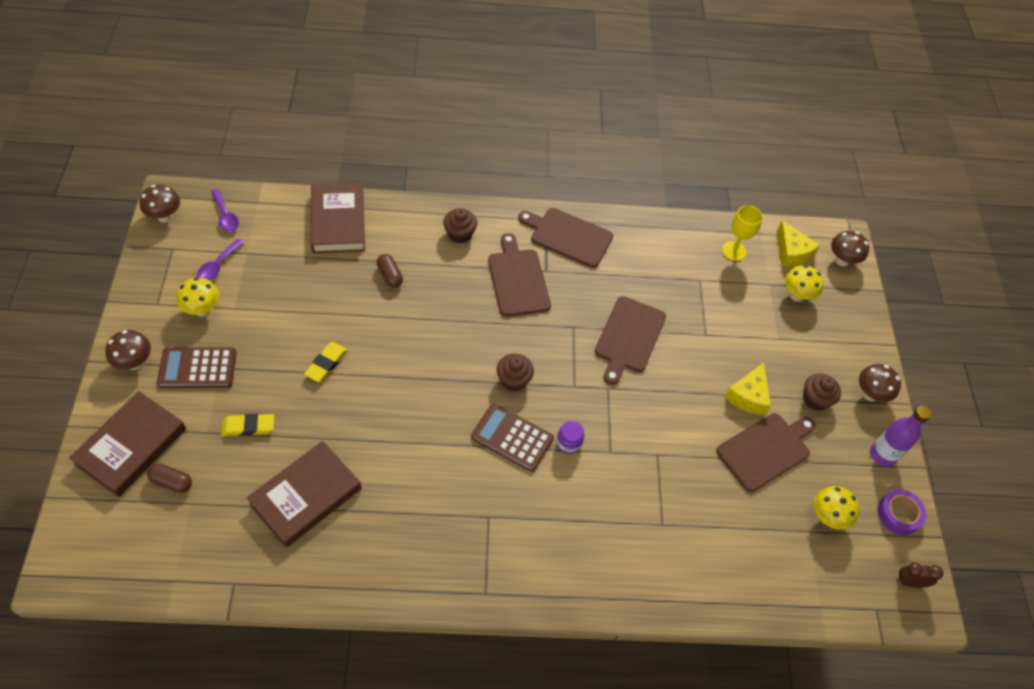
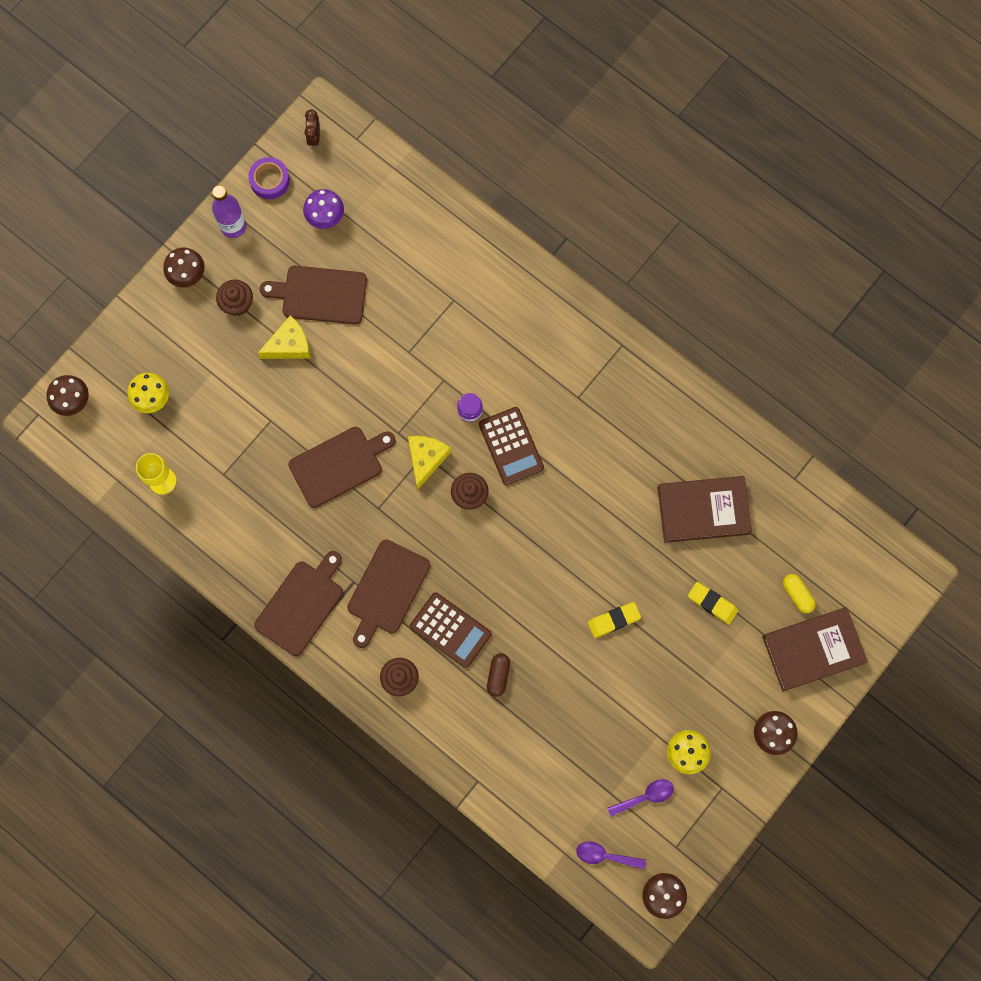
camera: 135 degrees left, 20 degrees up
(172, 482) = (797, 595): brown capsule -> yellow capsule
(197, 368) = (722, 691): brown calculator -> brown calculator (450, 630)
(226, 216) = (605, 855): purple spoon -> purple spoon turned 90 degrees counterclockwise
(338, 222) = (504, 774): brown book -> none
(568, 236) = (301, 604): brown cutting board -> brown cutting board turned 120 degrees counterclockwise
(791, 252) = (110, 442): yellow cheese -> yellow cheese (426, 459)
(827, 517) = (325, 217): yellow mushroom -> purple mushroom
(909, 582) = (314, 137): brown clock -> brown clock turned 45 degrees clockwise

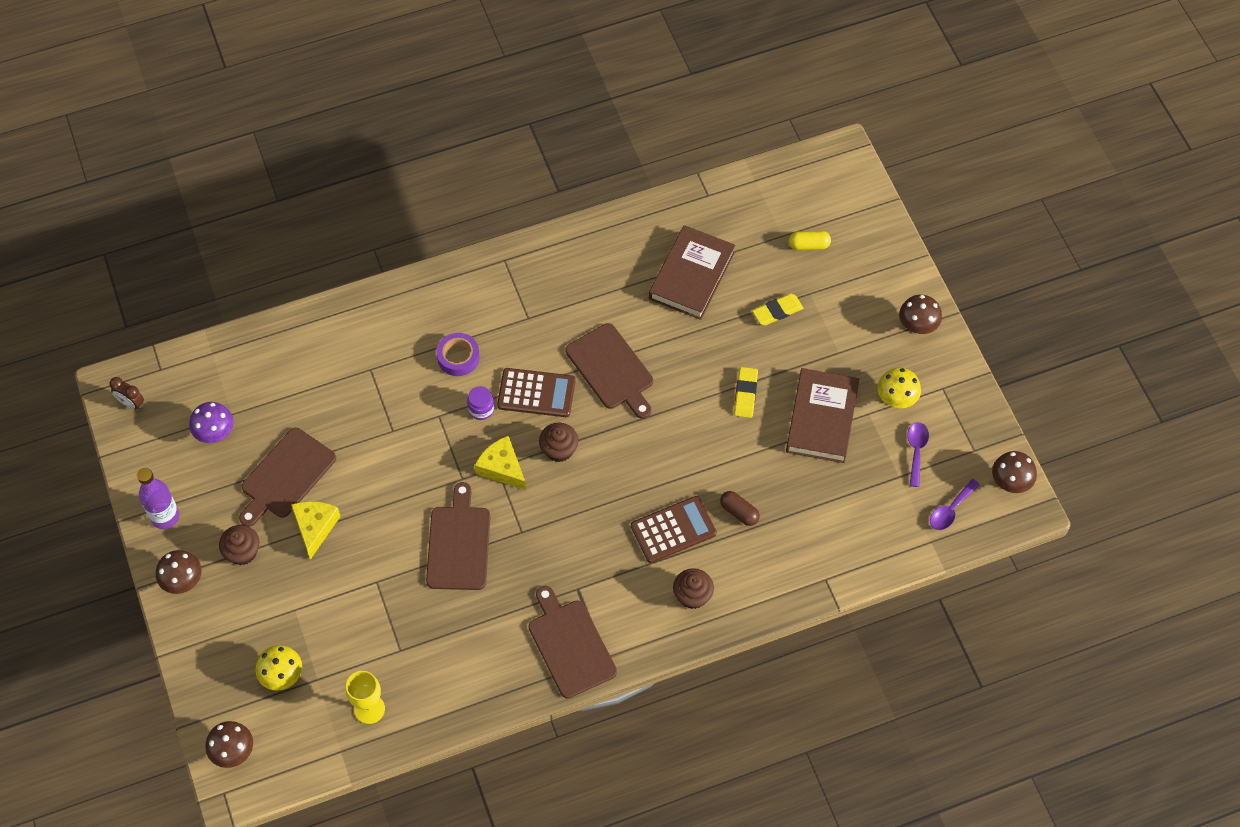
camera: 60 degrees left, 15 degrees down
(270, 180) = (144, 462): purple tape -> purple tape (458, 357)
(387, 590) = (603, 564): brown cutting board -> brown cutting board (612, 369)
(813, 649) = (863, 258): brown book -> brown book (821, 418)

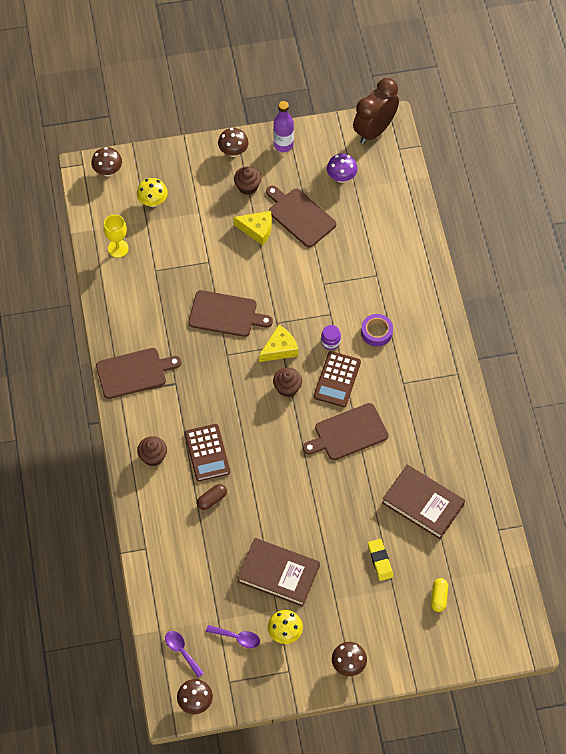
camera: 100 degrees right, 0 degrees up
(131, 403) = (374, 130): brown clock -> brown clock, size x2.31
(745, 394) = (310, 523): yellow eraser -> none

